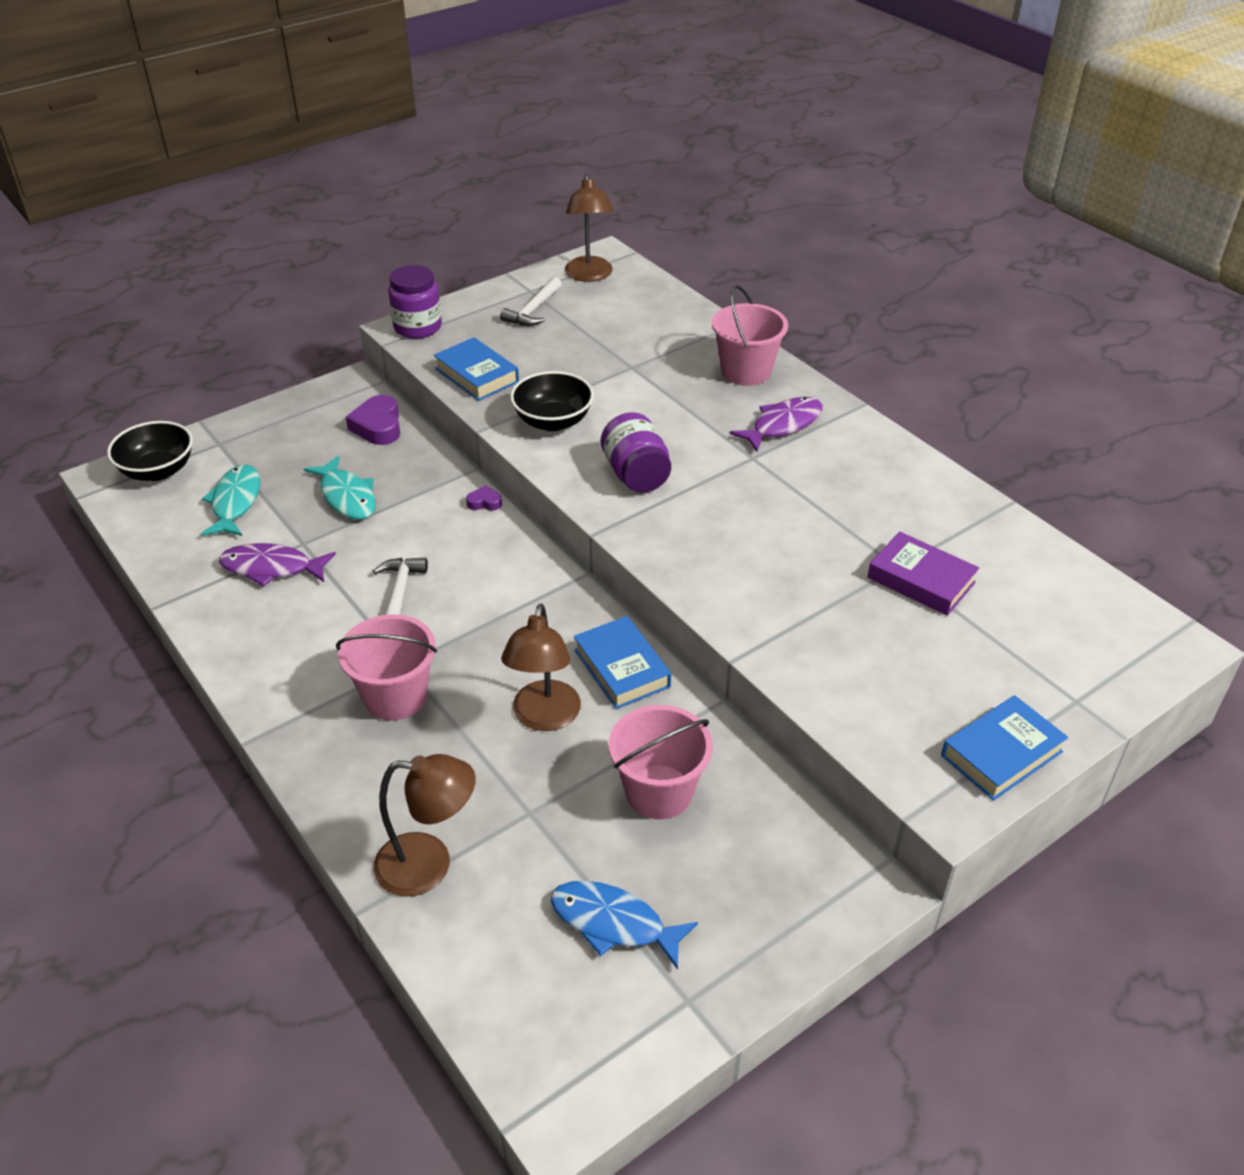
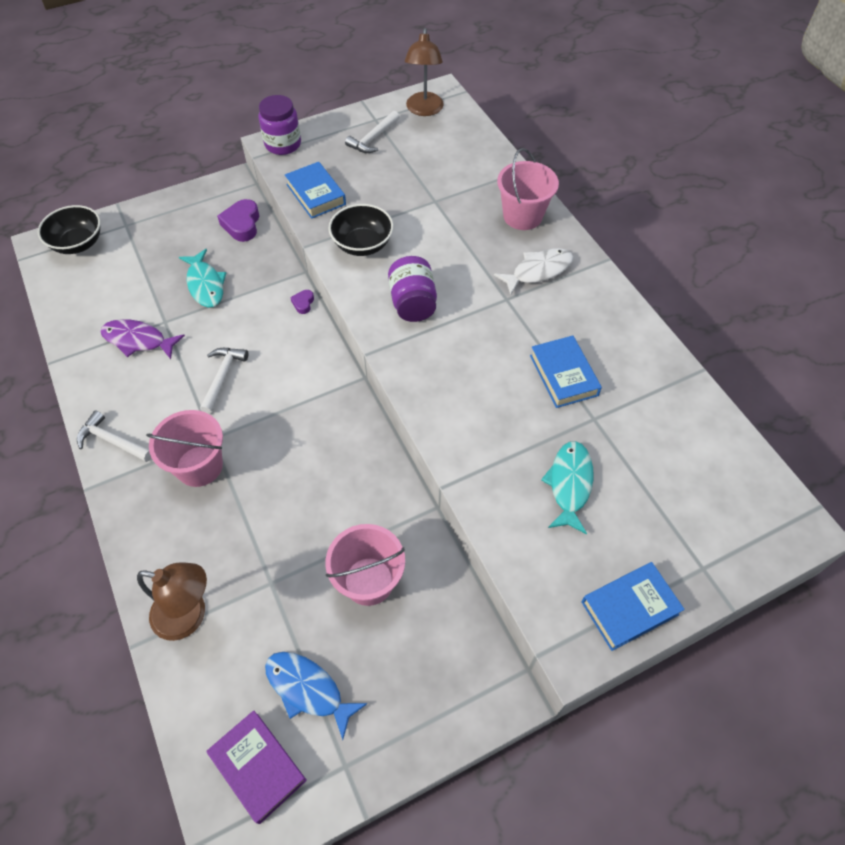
camera: 10 degrees right, 15 degrees up
(235, 502) = (125, 279): turquoise fish -> turquoise fish (569, 484)
(267, 684) = (113, 441): none -> white hammer
(484, 502) = (303, 303): purple heart -> purple heart turned 90 degrees counterclockwise
(544, 717) = (301, 502): brown lamp -> none
(622, 668) = (368, 467): blue book -> blue book (563, 375)
(782, 425) = (538, 271): purple fish -> white fish
(921, 580) = (609, 434): purple book -> purple book (258, 767)

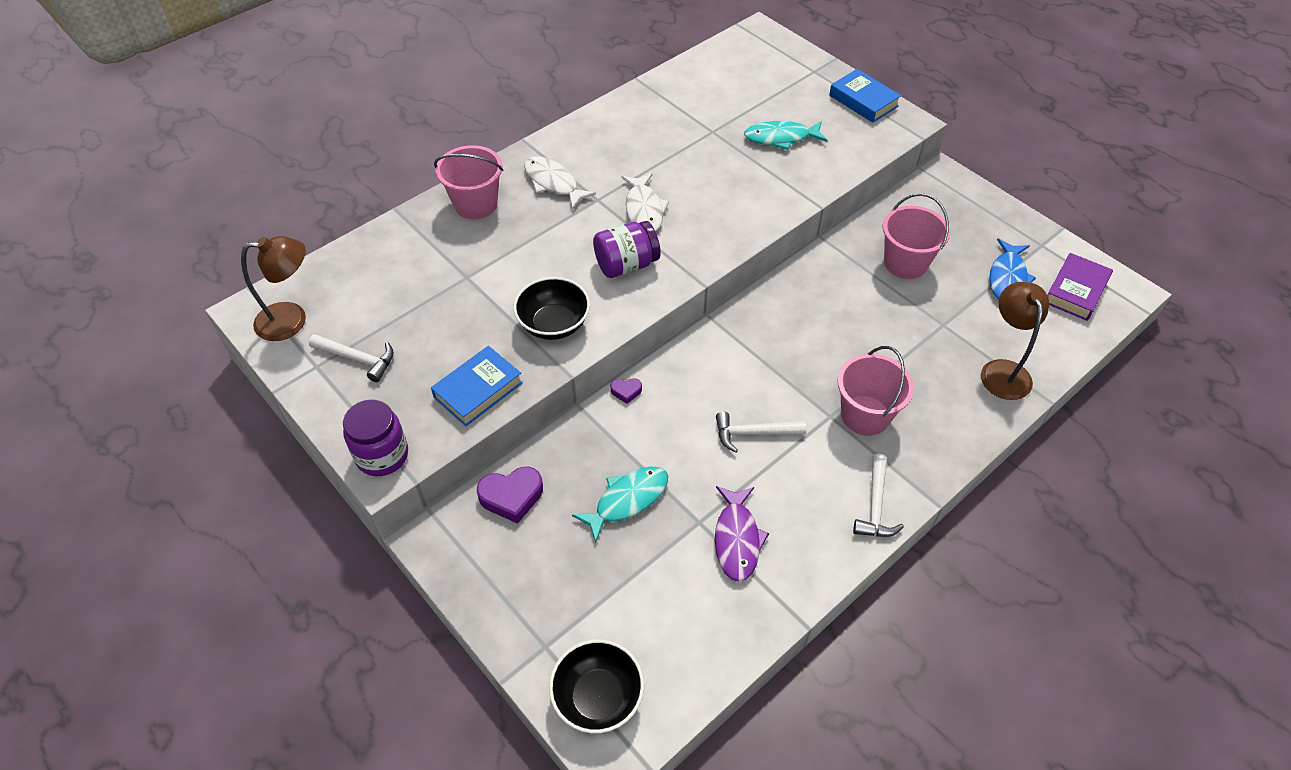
camera: 105 degrees left, 5 degrees down
(481, 331) = (644, 210): none -> white fish
(563, 375) = (675, 152): blue book -> none

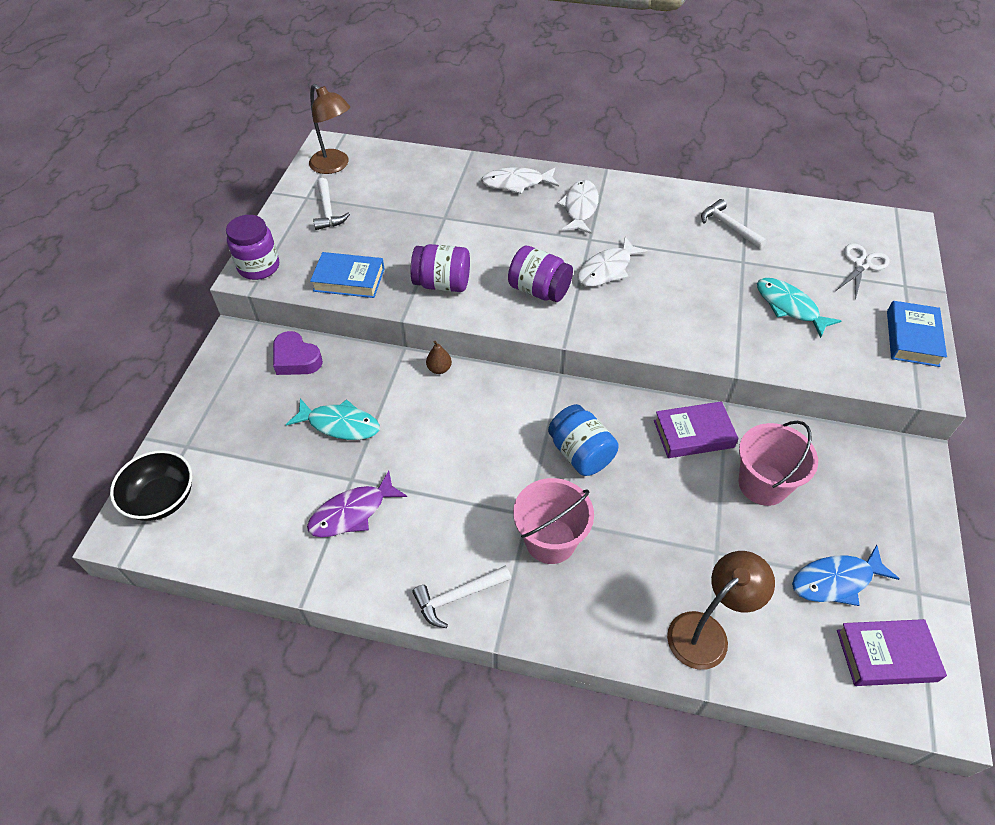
camera: 55 degrees right, 0 degrees up
(476, 204) = (516, 183): pink bucket -> white fish
(554, 324) = (442, 284): black bowl -> purple jar
(626, 391) = (439, 369): purple heart -> brown pear
(753, 433) = (465, 470): white hammer -> white hammer (729, 227)
(775, 77) = (861, 264): none -> white scissors
(797, 348) = (580, 453): none -> blue jar
(832, 271) = (693, 434): none -> purple book

